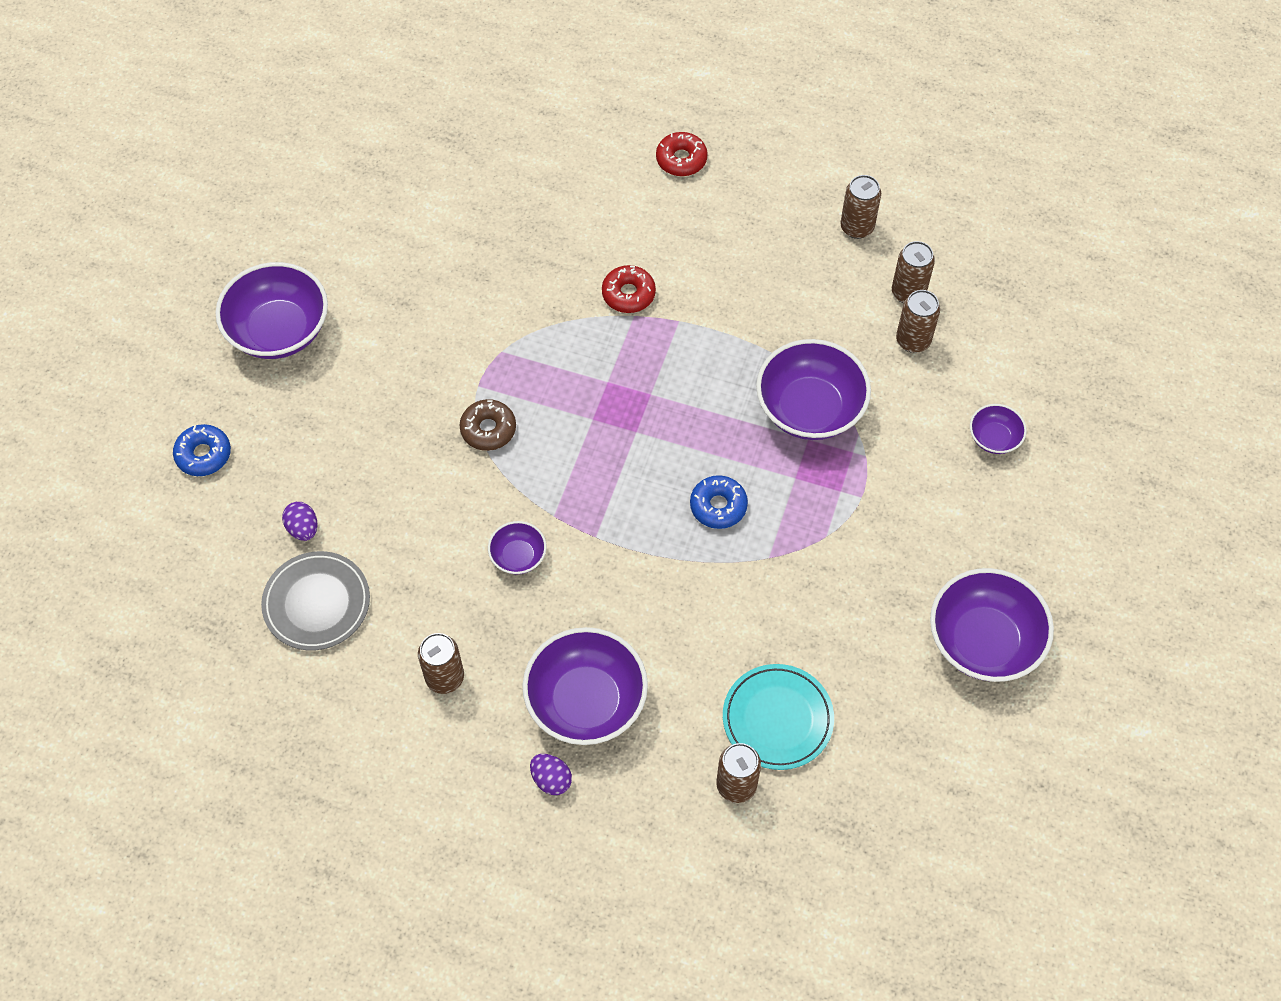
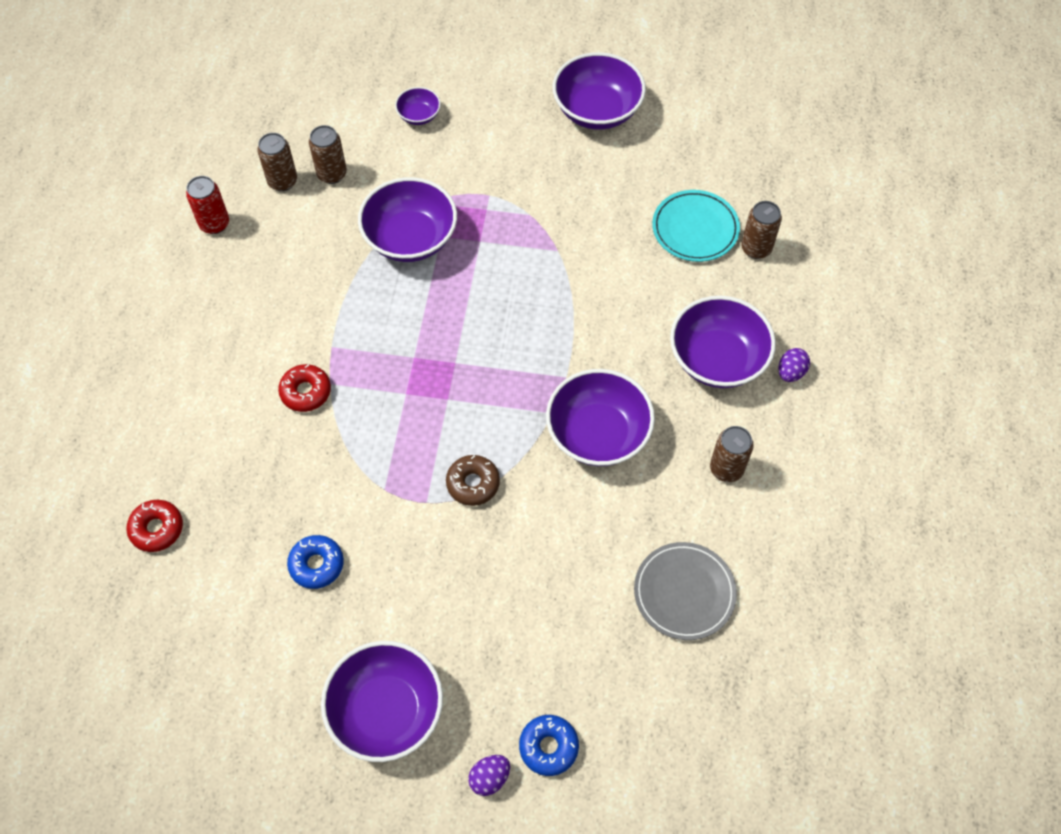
camera: 100 degrees left, 0 degrees up
(303, 528) = (611, 625): purple egg -> purple egg (489, 778)
(518, 556) = (598, 433): purple bowl -> purple bowl, size x2.02
(681, 159) = (140, 371): red donut -> red donut (157, 529)
(718, 506) = (517, 291): blue donut -> blue donut (316, 564)
(857, 227) = (214, 224): brown can -> red can

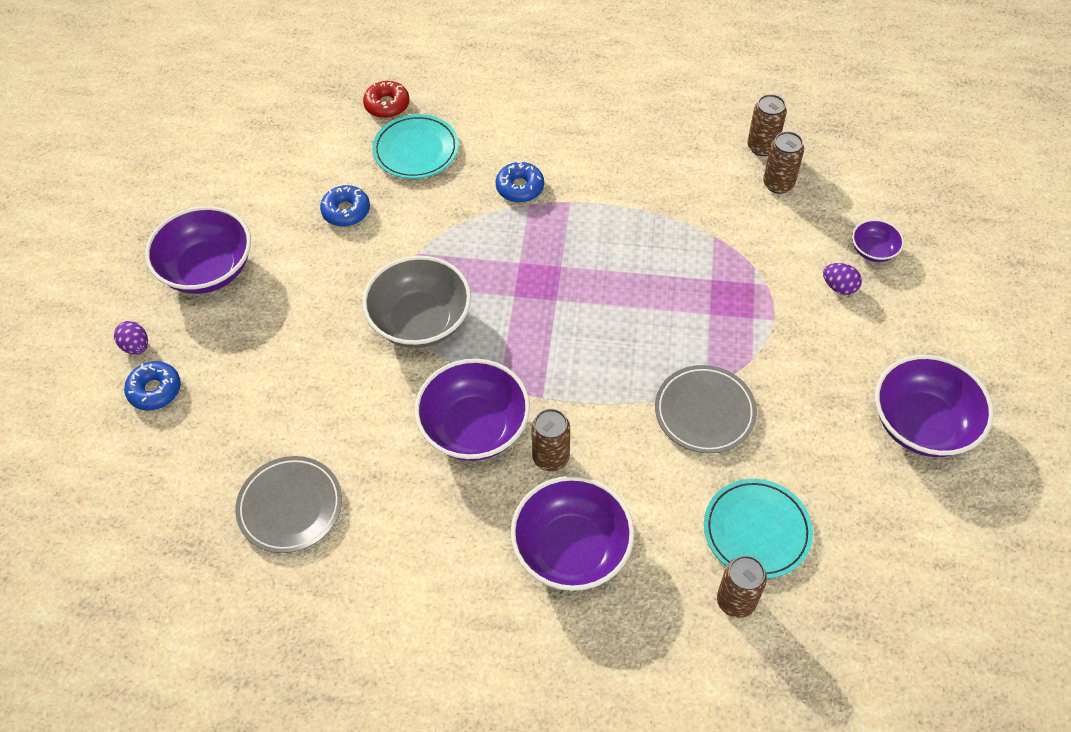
camera: 90 degrees right, 5 degrees down
(214, 224) = (702, 103): red can -> none
(235, 495) = (416, 150): none -> turquoise plate
(306, 392) = (520, 187): red donut -> blue donut
(410, 238) = (705, 254): purple bowl -> none
(473, 483) = (420, 321): brown donut -> grey bowl
(583, 254) = (704, 412): none -> grey plate
(726, 469) = (430, 553): brown can -> brown can (551, 457)
(790, 372) = (556, 631): purple egg -> purple egg (839, 287)

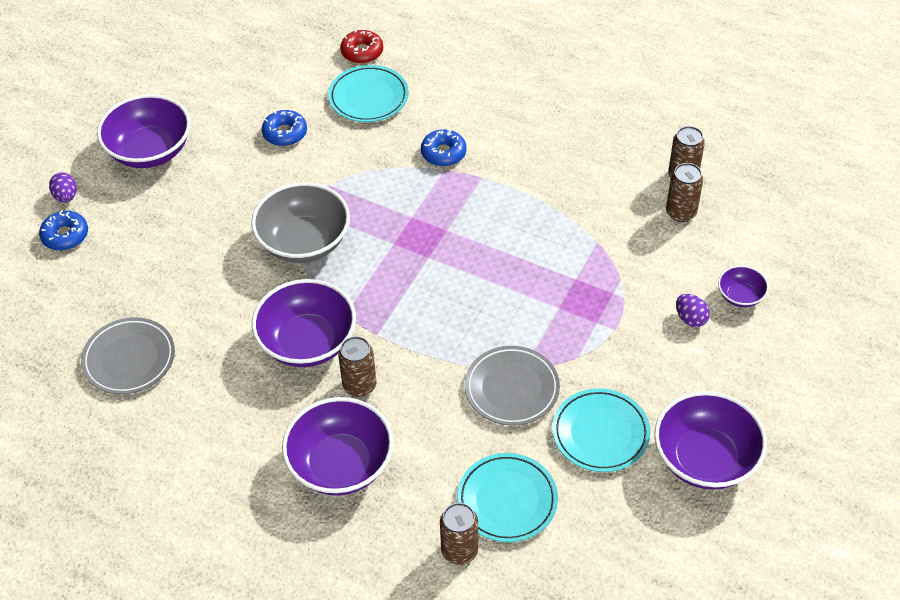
camera: 20 degrees right, 5 degrees down
(812, 430) = (600, 433): none -> turquoise plate

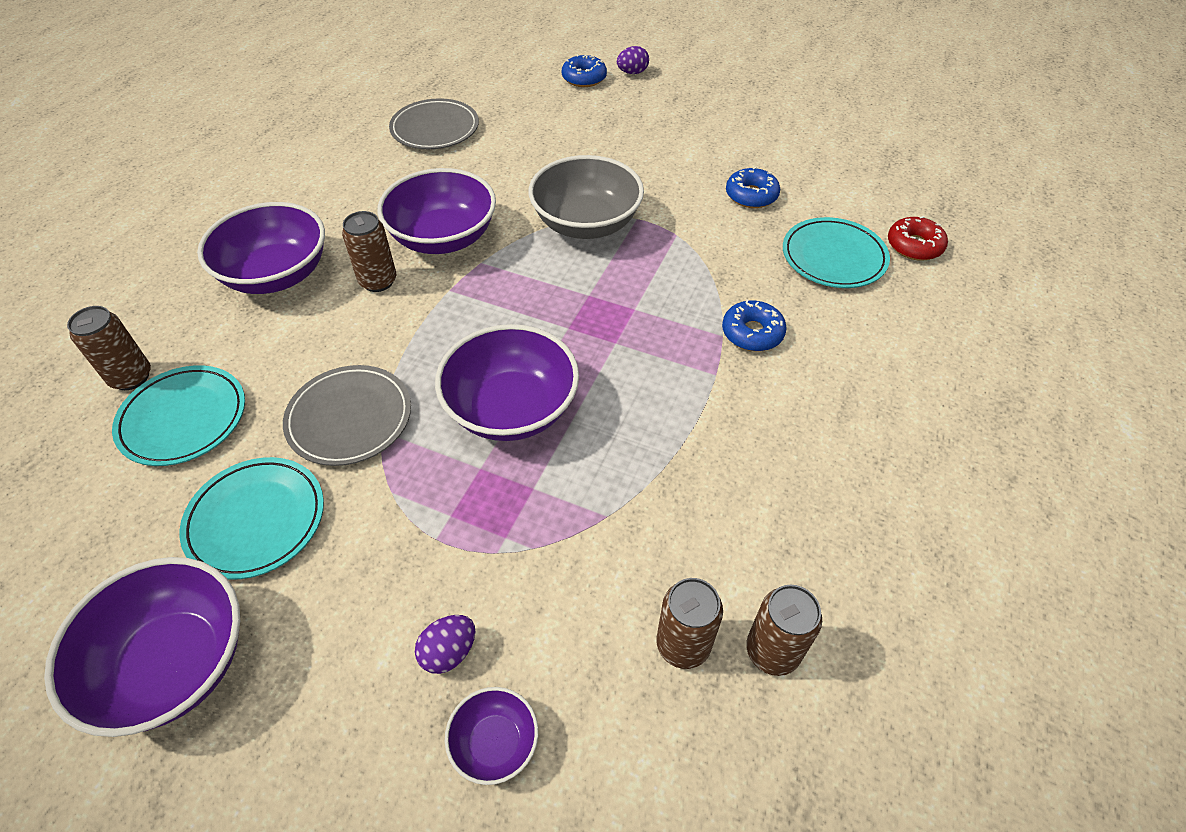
camera: 85 degrees right, 0 degrees up
(150, 151) = (702, 110): purple bowl -> purple bowl (511, 408)

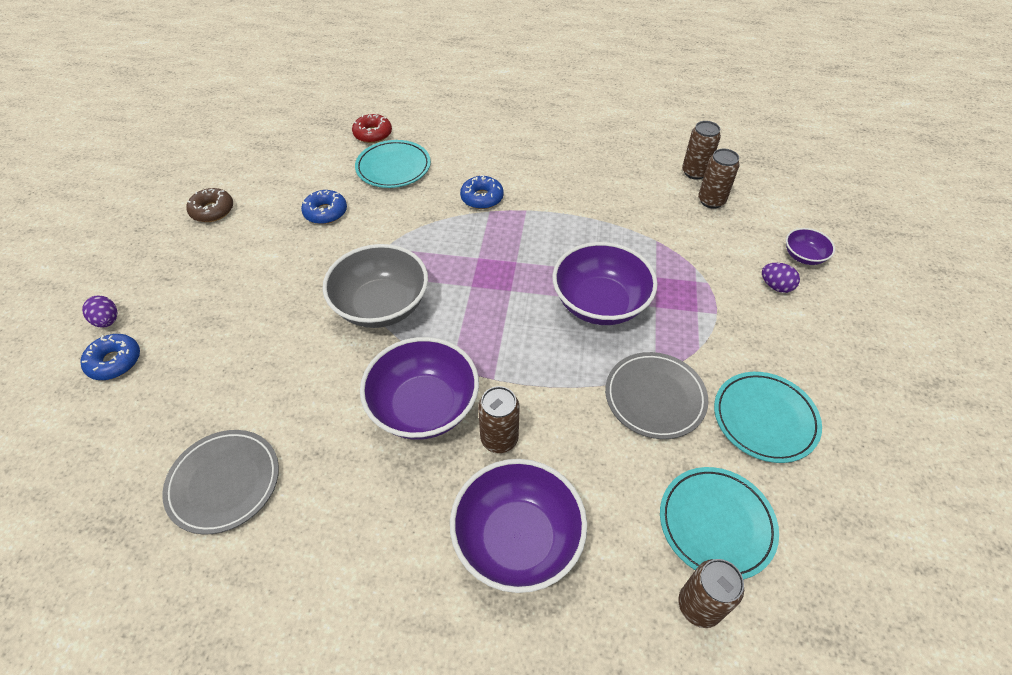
camera: 105 degrees left, 0 degrees up
(174, 663) = (875, 416): purple bowl -> none
(771, 121) = (212, 210): none -> brown donut

